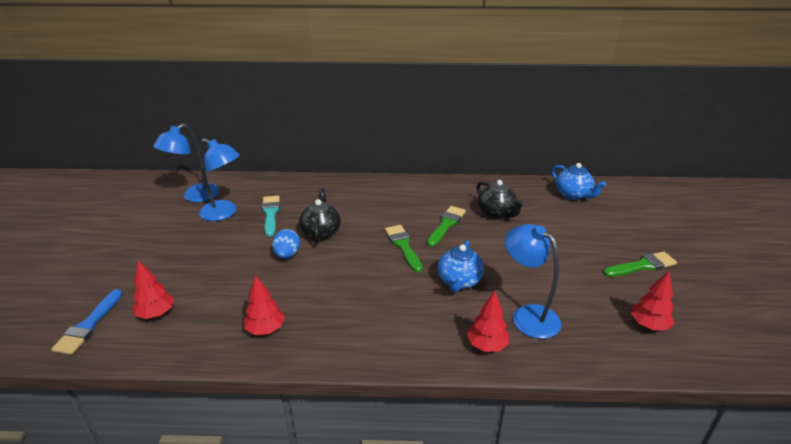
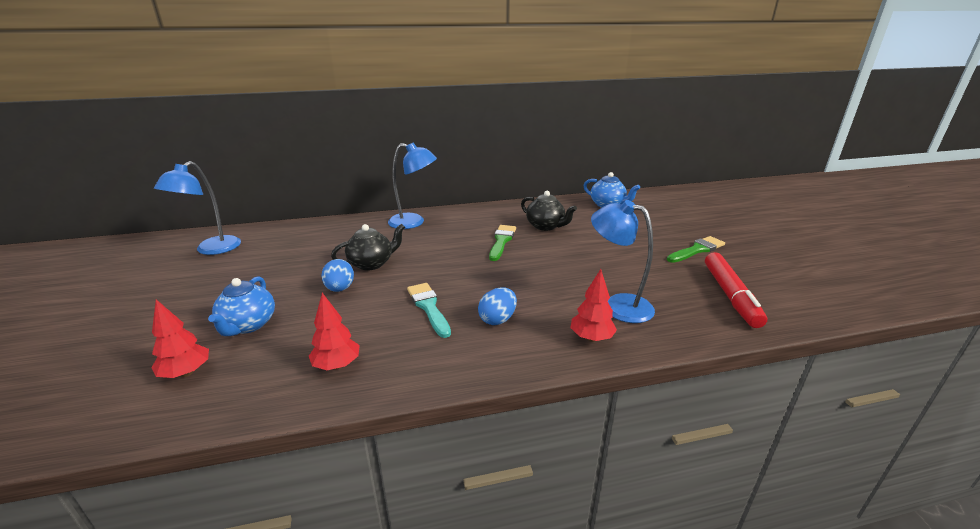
camera: 15 degrees left, 5 degrees down
(88, 325) = (87, 402): blue brush -> none
(224, 213) = (252, 260): blue lamp -> blue lamp (413, 222)
(270, 214) = (308, 254): turquoise brush -> turquoise brush (428, 307)
(321, 232) = (372, 263): black teapot -> black teapot turned 75 degrees clockwise
(403, 246) = (465, 264): green brush -> none
(410, 310) = (497, 319): none -> blue egg
(459, 281) = (536, 286): blue teapot -> blue teapot (248, 325)
(648, 325) = (730, 295): red tree -> red marker

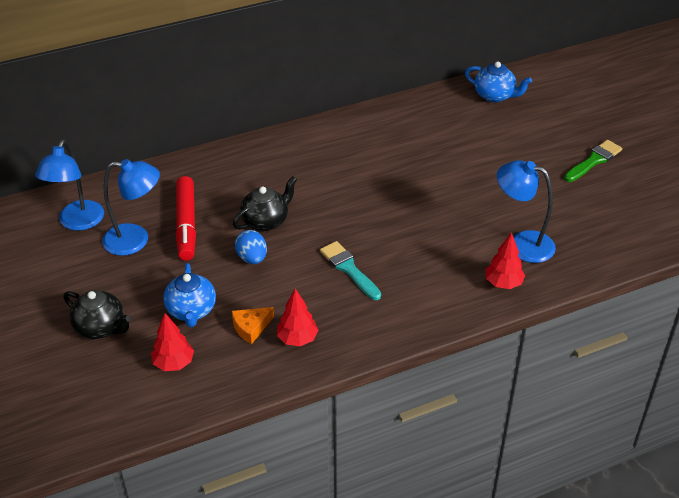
camera: 10 degrees left, 15 degrees up
(295, 348) = (251, 328): none -> orange cheese
(413, 222) = (281, 152): blue lamp -> blue lamp (136, 240)
(497, 319) = (417, 274): blue egg -> none
(501, 241) = (390, 171): green brush -> none
(546, 226) = (432, 141): black teapot -> black teapot (101, 327)
(730, 295) = (623, 219): red marker -> red marker (186, 224)

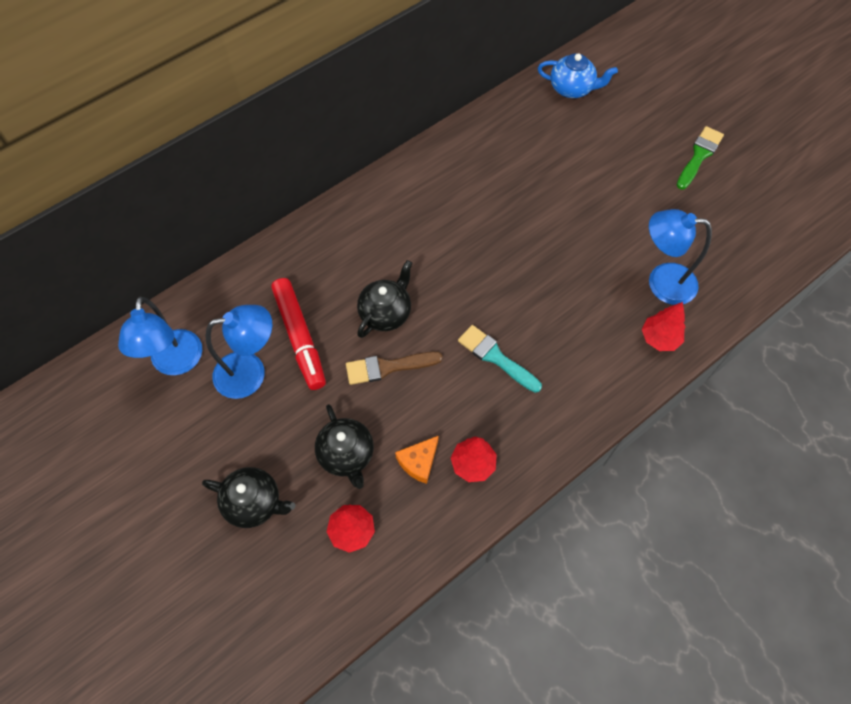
camera: 15 degrees left, 20 degrees up
(191, 311) = (347, 455): blue teapot -> black teapot
(252, 258) = (388, 367): blue egg -> brown brush

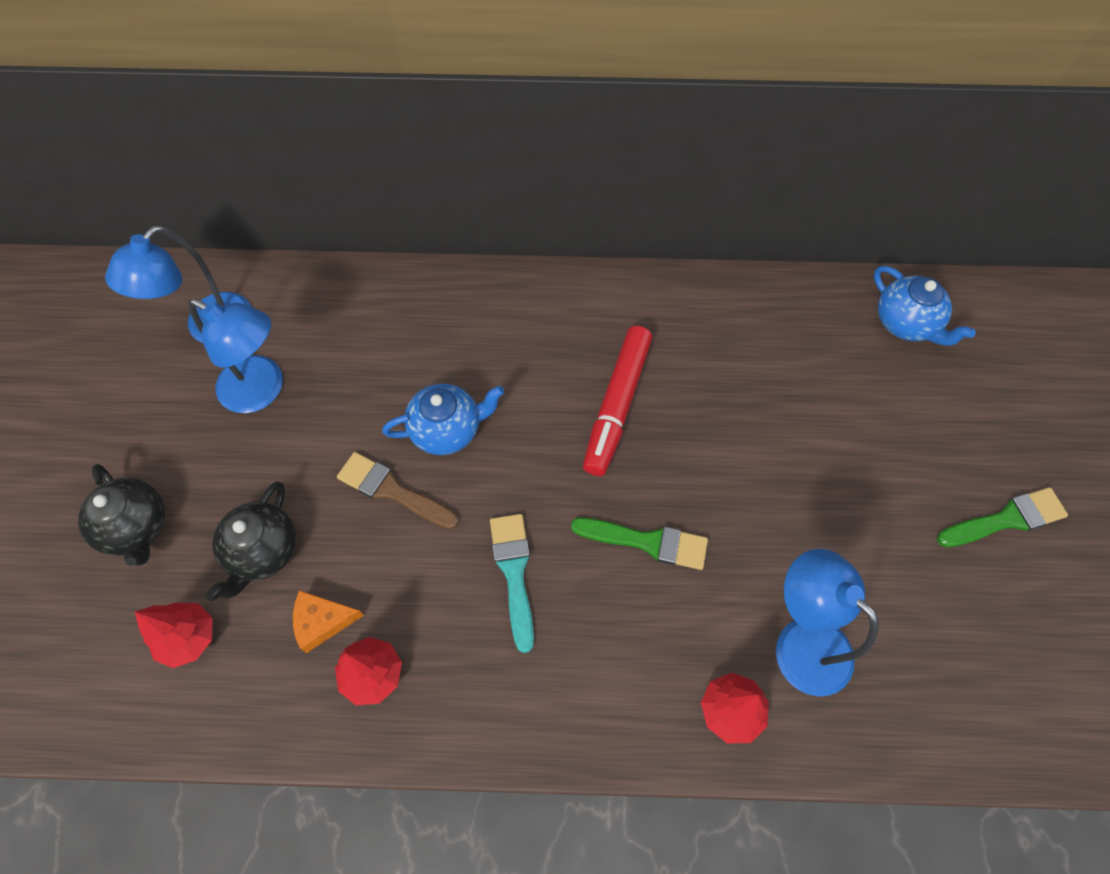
camera: 40 degrees right, 0 degrees up
(300, 337) = (341, 389): red marker -> red marker (617, 404)
(386, 313) = (447, 430): black teapot -> blue teapot
(547, 290) = (647, 542): none -> green brush

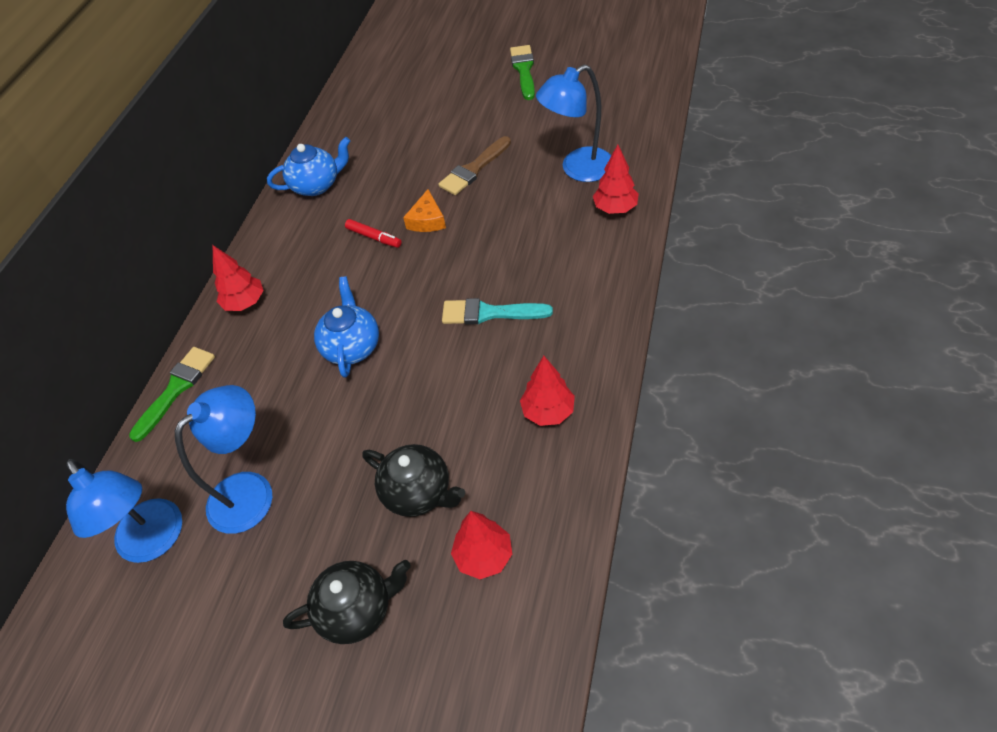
camera: 70 degrees left, 10 degrees down
(322, 621) = (495, 446): orange cheese -> orange cheese (427, 220)
(392, 491) = (394, 389): brown brush -> brown brush (474, 169)
(496, 302) = (245, 303): none -> red tree
(617, 404) = (373, 237): red marker -> red marker, size x0.49
(647, 542) = (488, 234): green brush -> green brush (176, 389)
(906, 323) = (375, 84): blue teapot -> blue teapot (317, 185)

